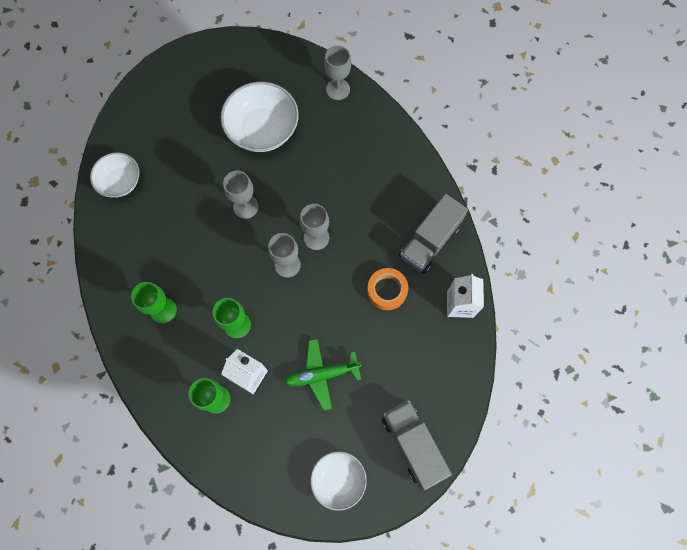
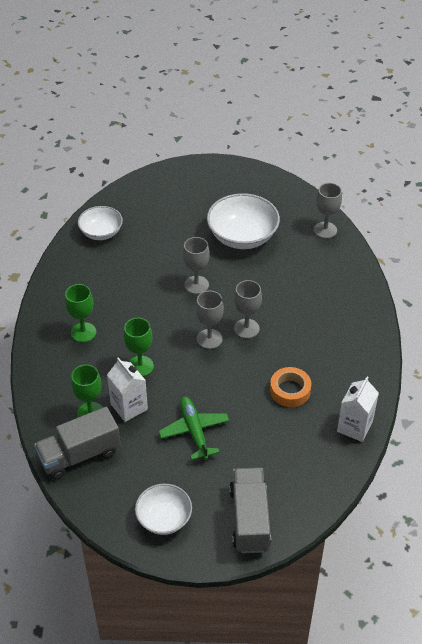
camera: 25 degrees right, 25 degrees down
(322, 374) = (194, 431): green plane -> green plane turned 60 degrees clockwise
(430, 241) = (351, 368): grey truck -> grey truck (79, 455)

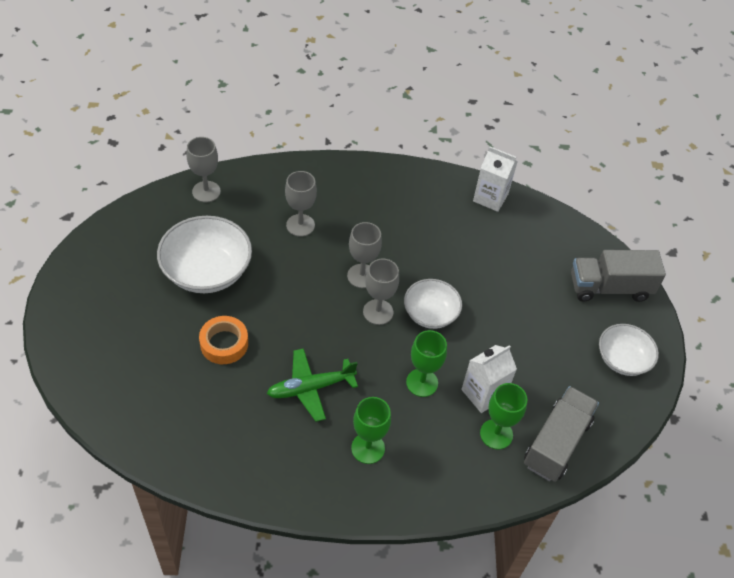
camera: 95 degrees left, 5 degrees up
(79, 455) = (556, 443): grey truck -> grey truck turned 120 degrees counterclockwise
(101, 232) = (177, 434): white bowl -> white bowl (430, 314)
(194, 431) = (510, 330): green plane -> green plane (311, 388)
(196, 285) = (289, 322): grey goblet -> grey goblet (300, 225)
(290, 390) = (449, 244): orange tape -> orange tape (224, 344)

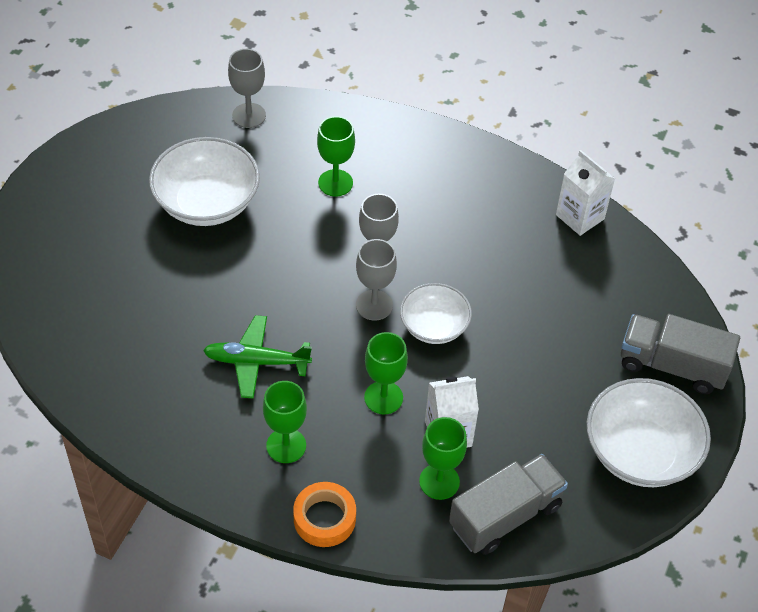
camera: 25 degrees right, 0 degrees up
(224, 344) = (187, 285): orange tape -> orange tape (324, 518)
(300, 225) = (335, 183): grey goblet -> green goblet
(622, 359) = (640, 452): white bowl -> white bowl, size x1.61

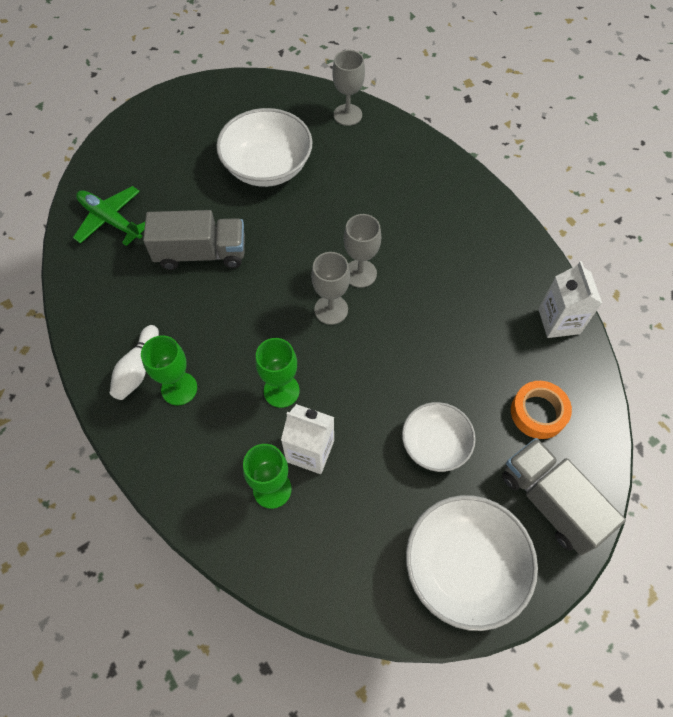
camera: 35 degrees right, 10 degrees up
(231, 450) = (137, 369): none -> white bowling pin
(256, 362) = (209, 308): green plane -> green plane (110, 220)
(324, 518) = (161, 467): orange tape -> orange tape (538, 412)
(335, 183) = (374, 196): green goblet -> none
(434, 326) = (365, 352): white bowl -> white bowl (435, 444)
(505, 516) = (303, 553): grey truck -> grey truck (201, 253)

